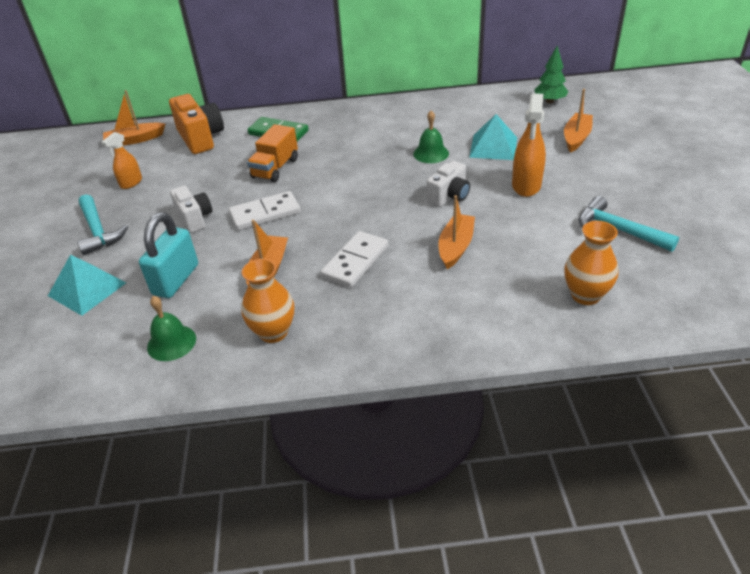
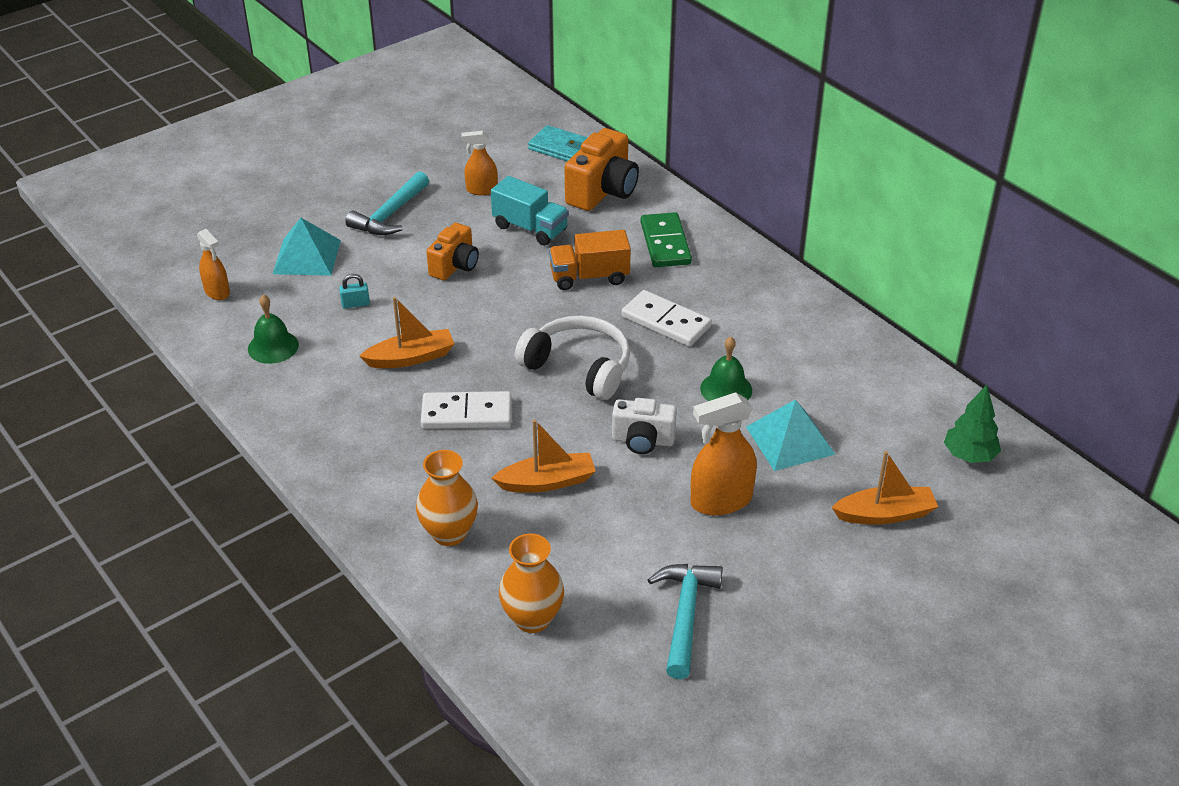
camera: 55 degrees right, 0 degrees up
(60, 357) = (217, 292): none -> orange spray bottle
(135, 140) = (560, 147): orange boat -> turquoise wallet
(176, 280) = (355, 304): turquoise padlock -> turquoise padlock, size x0.43
(195, 219) = (455, 266): white camera -> orange camera
(198, 176) = (530, 228): none -> turquoise truck
(265, 213) = (501, 310): white domino -> white domino (666, 322)
(273, 332) = (325, 404): orange vase -> orange vase (449, 533)
(357, 199) = (578, 367): none -> white headphones

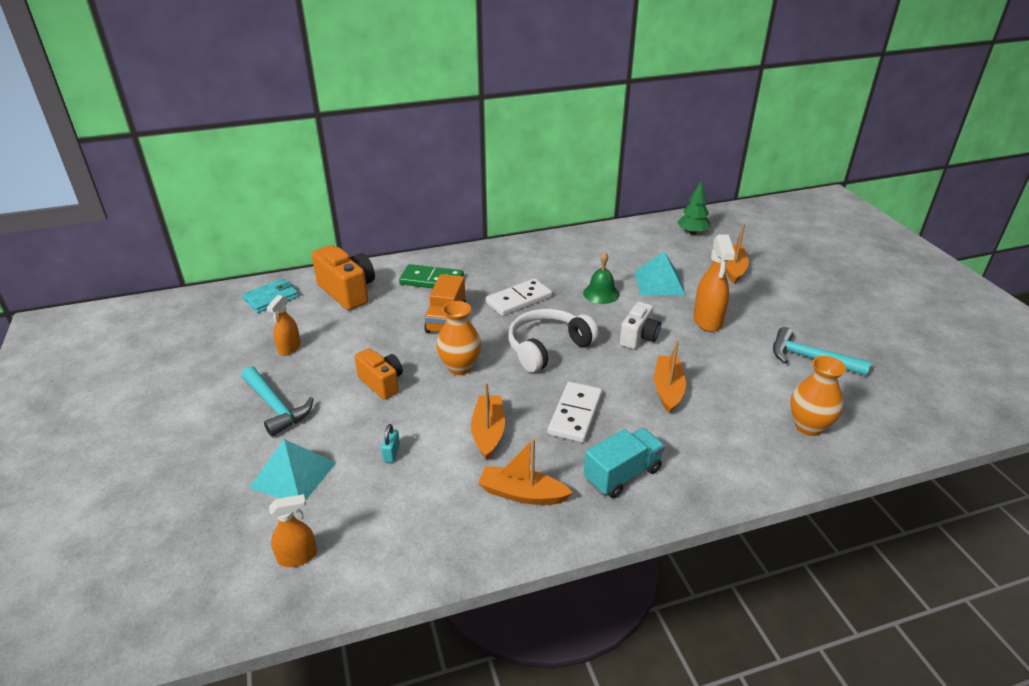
camera: 70 degrees left, 5 degrees down
(273, 347) = (418, 524): green bell -> none
(332, 402) = (522, 494): none -> orange boat
(449, 533) = (712, 451): orange vase -> orange vase (460, 367)
(530, 228) = (364, 334): turquoise truck -> turquoise truck (622, 474)

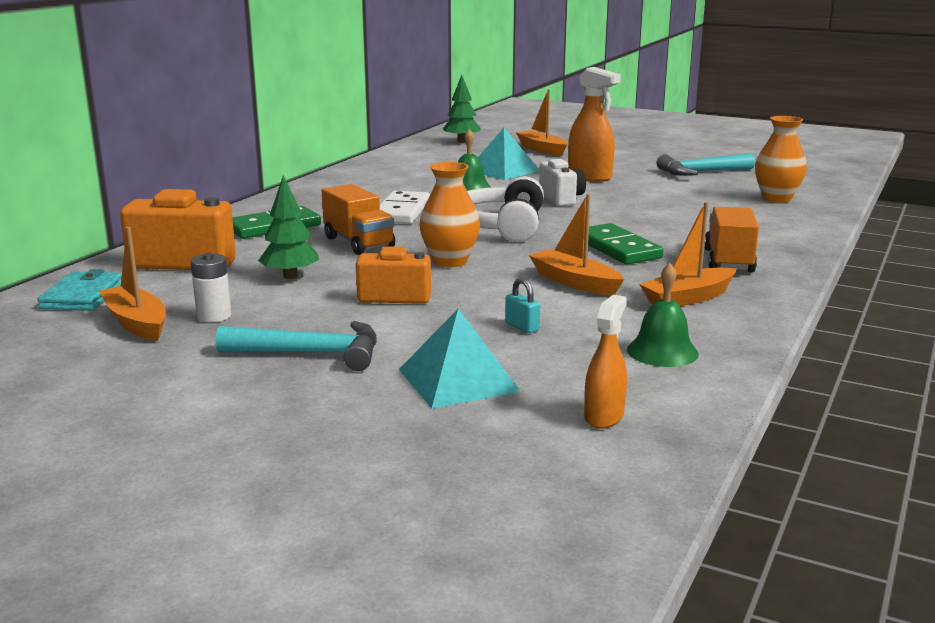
camera: 45 degrees left, 15 degrees down
(289, 348) = (214, 316): orange spray bottle -> white battery
(368, 333) = (290, 276): none -> green tree
(417, 530) = (662, 351): none -> green bell
(575, 414) = (618, 248): white domino -> green domino
(622, 474) = (728, 261): turquoise truck -> orange truck
(668, 389) = (650, 214): orange boat -> orange boat (136, 323)

